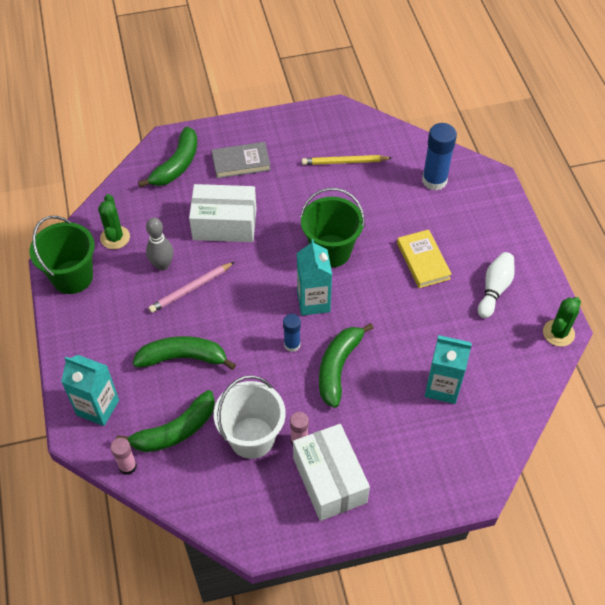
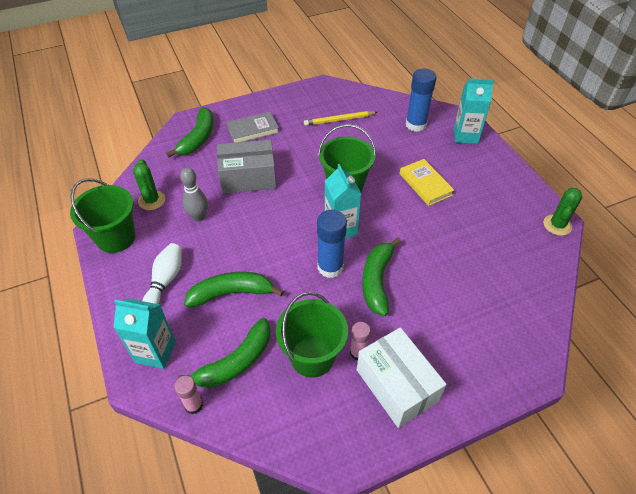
camera: 10 degrees left, 5 degrees down
(191, 289) = (228, 233): pink pencil -> none
(224, 224) = (248, 178): white box -> grey box
(252, 437) = (312, 356): white bucket -> green bucket
(292, 344) = (330, 267): blue glue stick -> blue glue stick, size x1.72
(442, 387) = (474, 284): turquoise carton -> turquoise carton (465, 135)
(494, 289) = (491, 198): white bowling pin -> white bowling pin (165, 280)

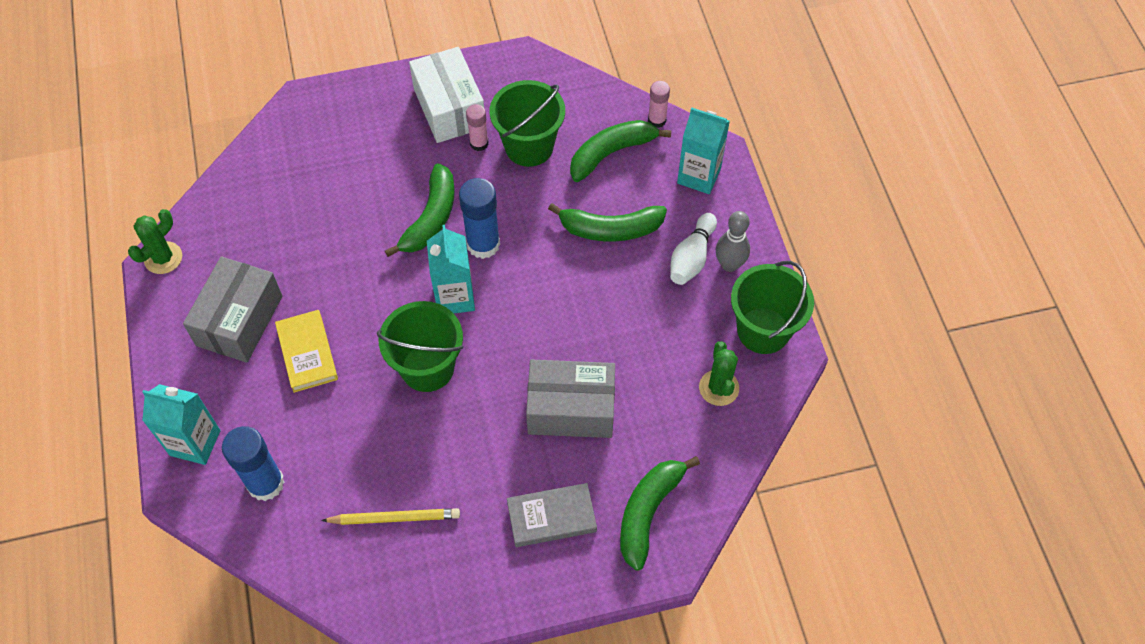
camera: 170 degrees left, 10 degrees up
(198, 217) = (649, 347): grey bowling pin -> grey bowling pin (729, 264)
(479, 196) = (239, 320): none -> grey box

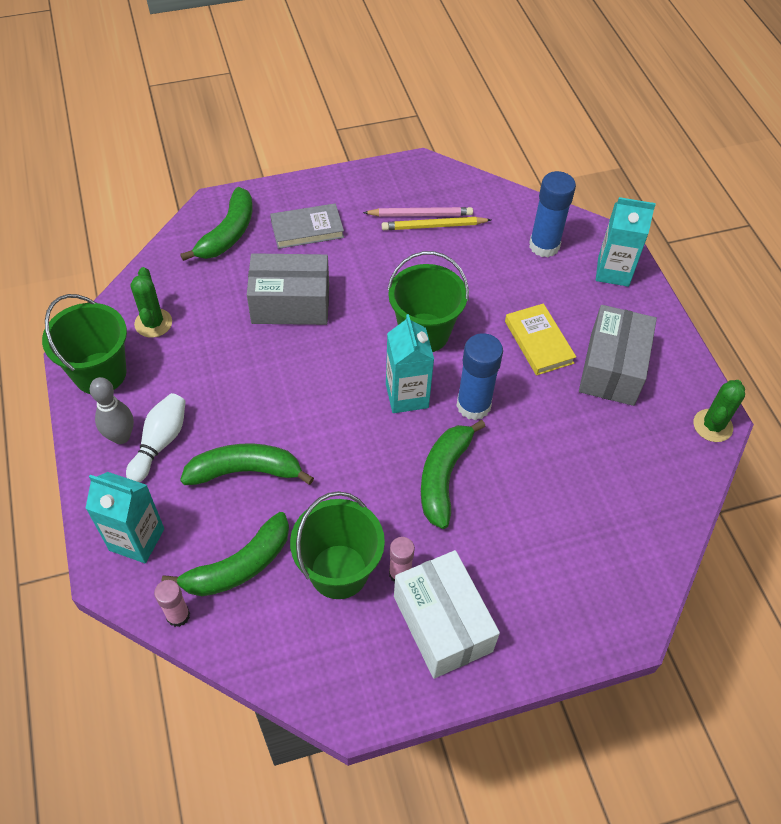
camera: 175 degrees right, 5 degrees down
(408, 537) = (420, 214): none -> pink pencil
(483, 244) = (383, 450): blue glue stick -> blue glue stick (473, 405)

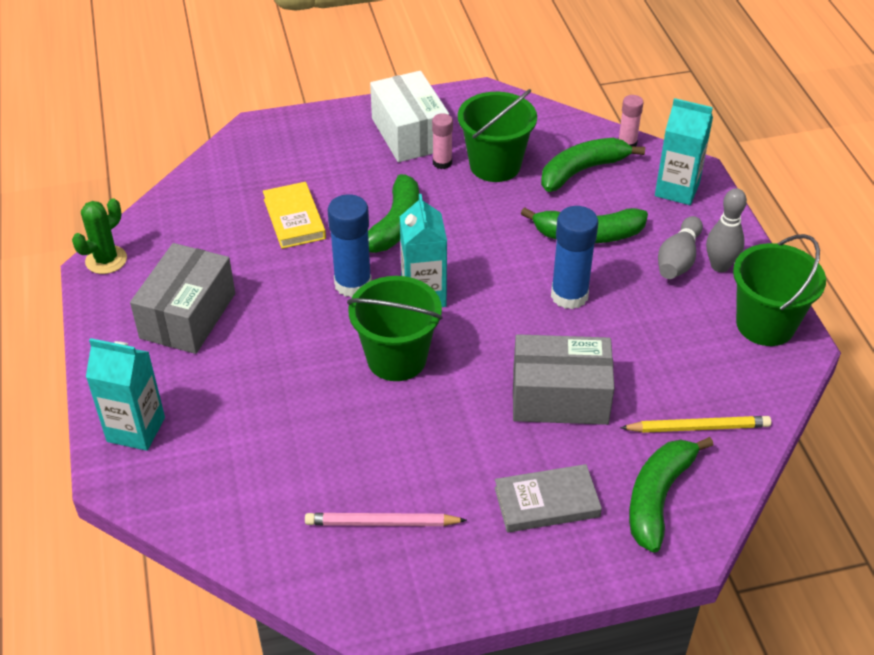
camera: 175 degrees left, 10 degrees down
(153, 323) = (723, 377): green cactus -> none
(160, 443) = (678, 260): white bowling pin -> grey bowling pin
(433, 226) = (365, 503): yellow pencil -> yellow pencil (698, 427)
(538, 342) = (262, 345): yellow book -> yellow book (294, 219)
(544, 246) = (216, 469): blue glue stick -> blue glue stick (569, 295)

